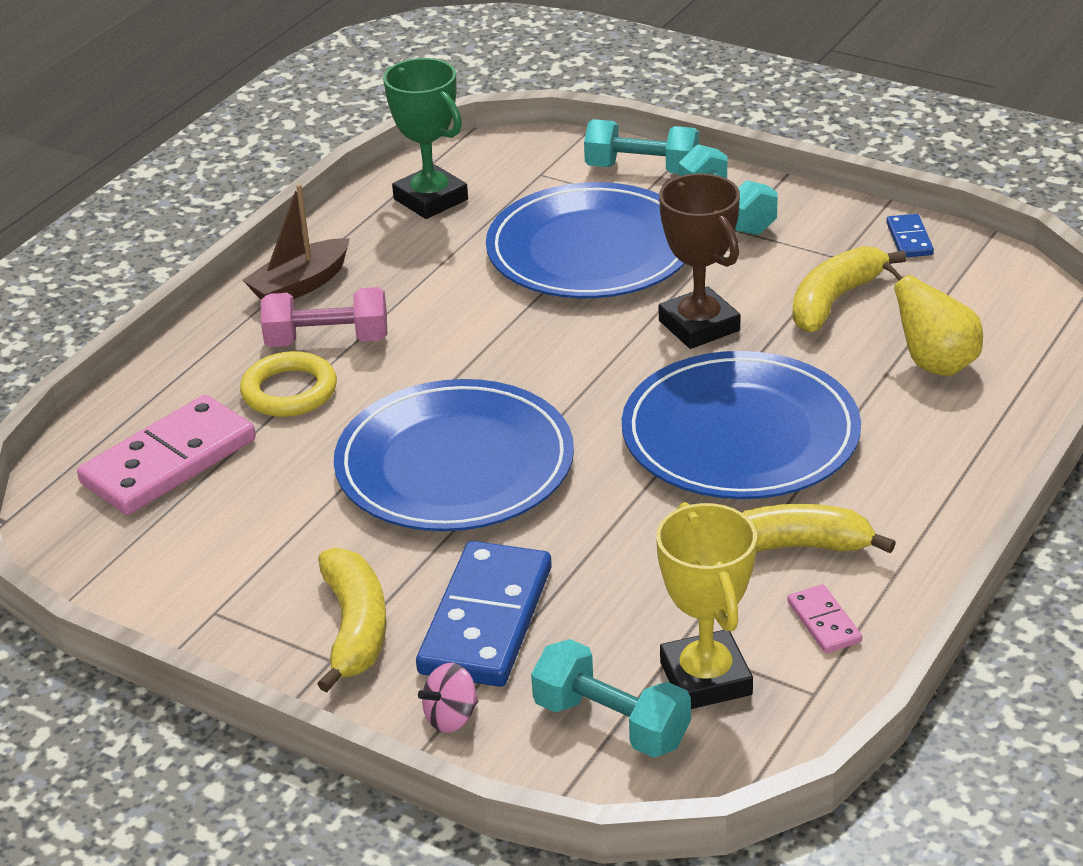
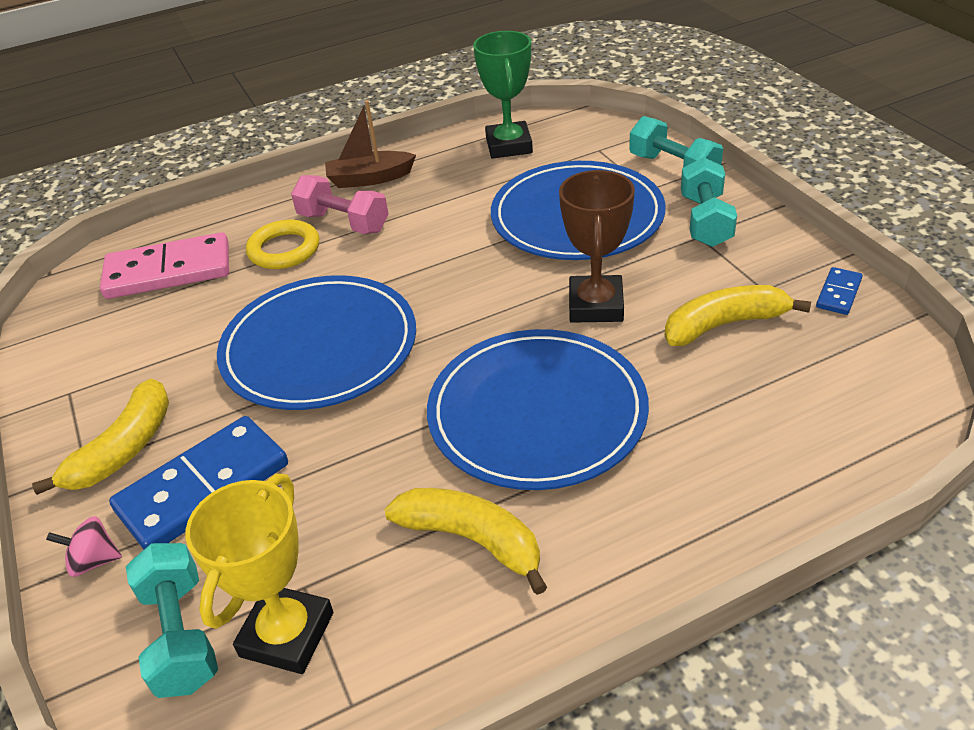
camera: 35 degrees right, 5 degrees up
(823, 622) = (429, 632): pink domino -> none
(935, 364) = (760, 418): yellow pear -> none

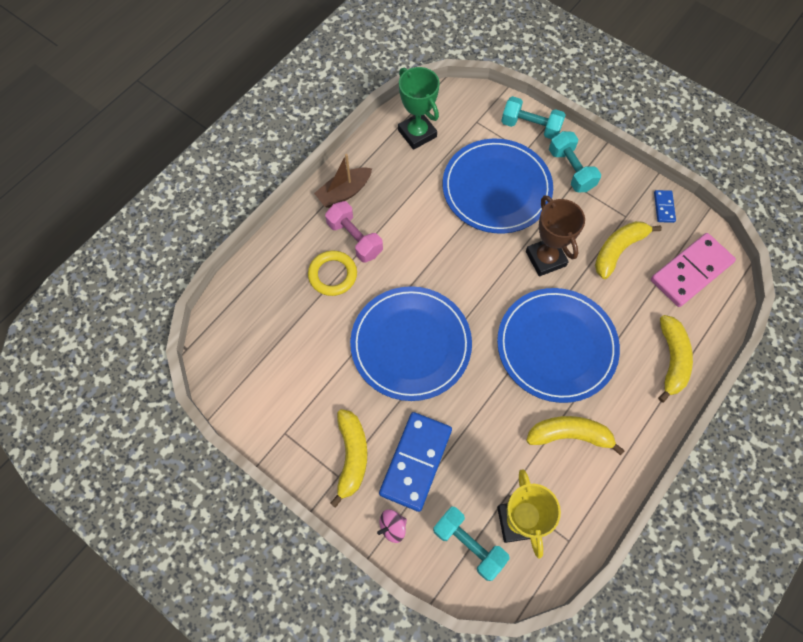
camera: 30 degrees left, 25 degrees up
(168, 271) = (269, 318): pink domino -> pink domino (691, 271)
(343, 223) = (355, 239): pink dumbbell -> pink dumbbell turned 45 degrees clockwise
(734, 493) = (671, 360): none -> yellow banana

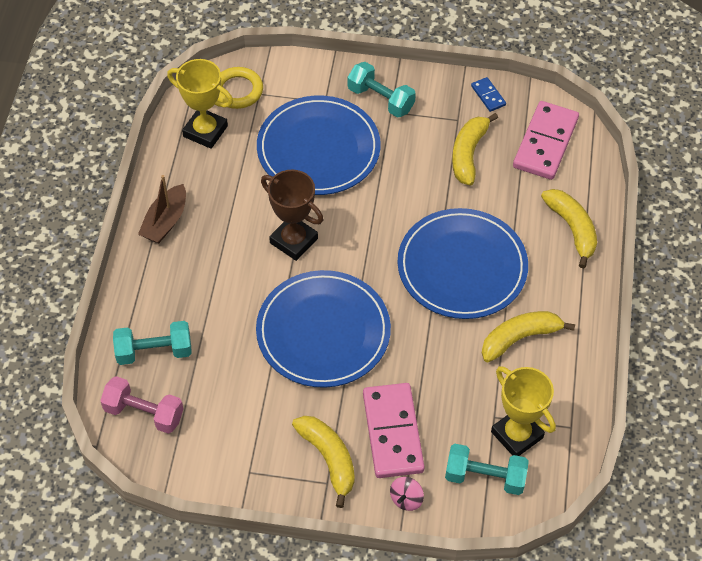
camera: 30 degrees left, 10 degrees down
(332, 275) = (204, 305): yellow ring -> yellow ring (238, 90)
(355, 239) = (205, 261): pink dumbbell -> pink dumbbell (144, 413)
(415, 461) = (392, 432): blue domino -> pink domino
(417, 133) = (205, 131): green trophy -> yellow trophy
(530, 127) = (316, 75): turquoise dumbbell -> turquoise dumbbell (154, 351)
(545, 258) = (405, 193): brown trophy -> brown trophy (293, 241)

